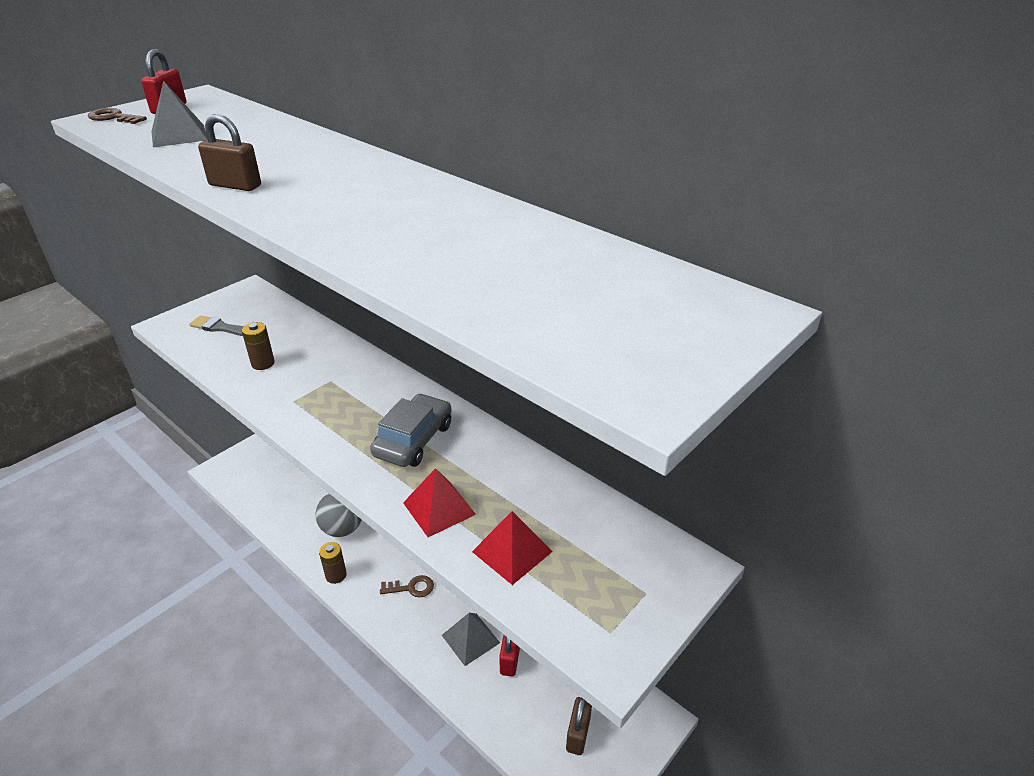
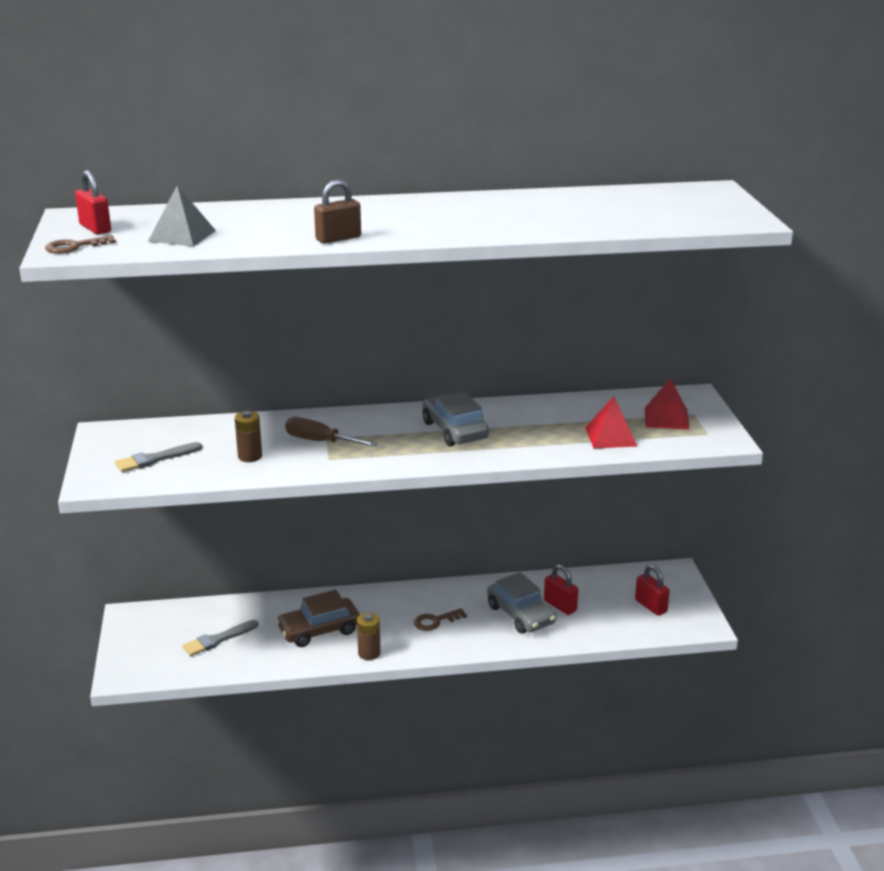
camera: 50 degrees left, 10 degrees down
(290, 486) = (218, 639): none -> grey brush
(320, 382) = (320, 442): none -> brown screwdriver
(342, 529) = (319, 630): grey ball -> brown car
(411, 588) = (435, 621): brown key -> brown key turned 150 degrees counterclockwise
(439, 508) = (539, 445): red pyramid -> red pyramid (666, 418)
(470, 639) = (521, 615): grey pyramid -> grey car
(578, 734) = (650, 606): brown padlock -> red padlock

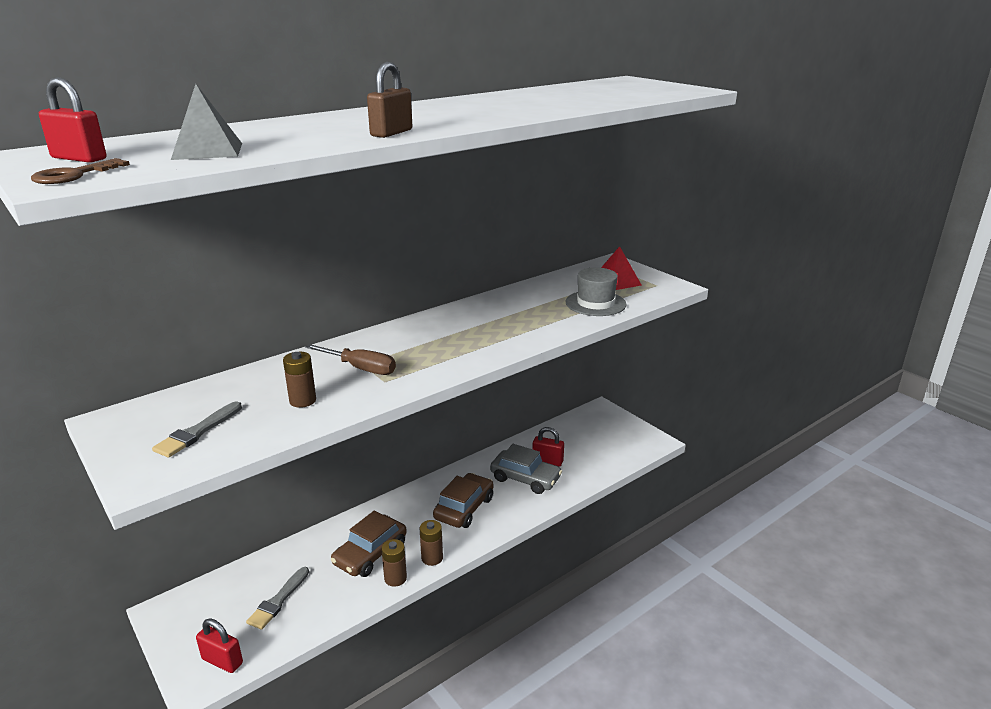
camera: 30 degrees left, 0 degrees up
(320, 442) = (360, 368): brown screwdriver -> brown screwdriver turned 150 degrees counterclockwise
(324, 658) = (395, 578): none -> brown battery
(435, 621) = (464, 508): brown key -> brown car
(454, 430) = (470, 329): grey car -> none
(610, 437) = (595, 303): red pyramid -> grey hat
(650, 606) = (609, 439): red padlock -> red padlock (222, 661)

